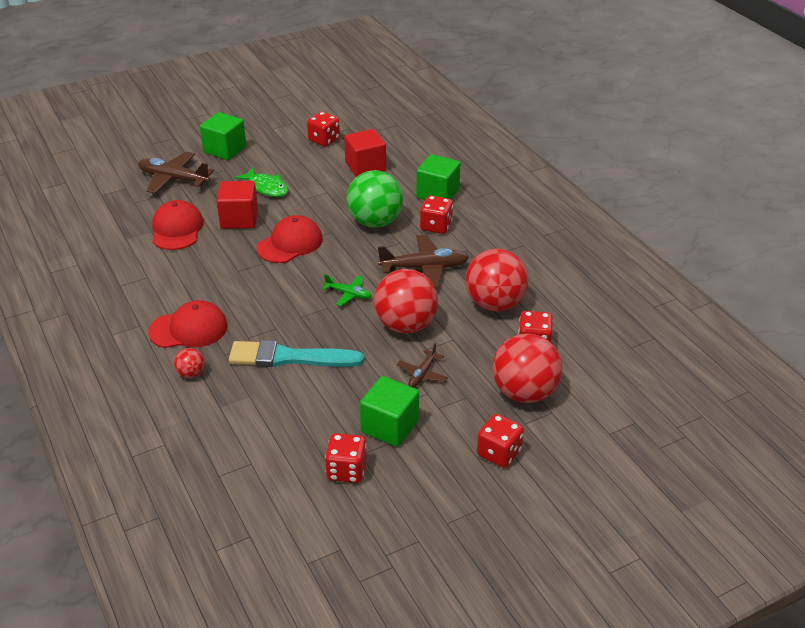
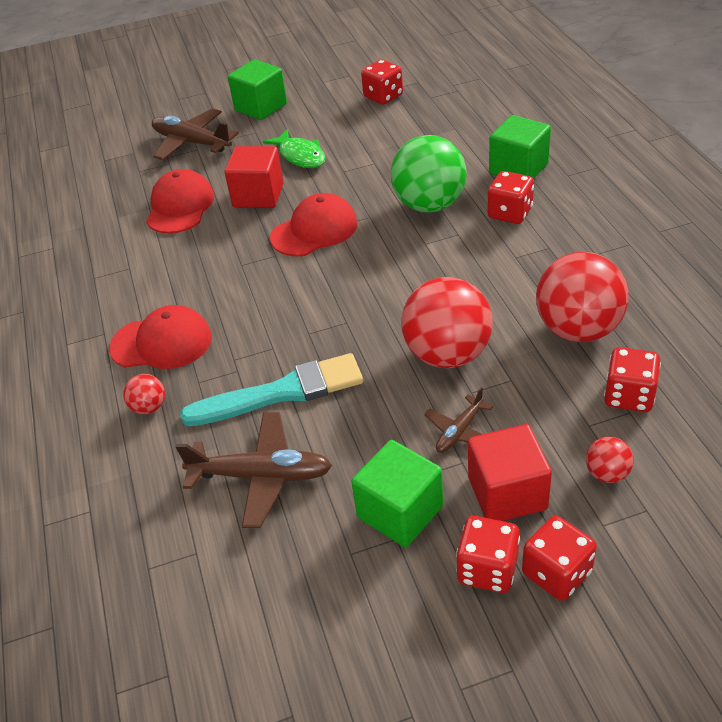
camera: 15 degrees right, 5 degrees up
(289, 357) = (281, 392): turquoise brush -> turquoise brush turned 150 degrees clockwise
(346, 470) = (326, 579): red dice -> red dice (487, 569)
(349, 294) = (377, 304): green plane -> none
(365, 167) = (429, 131): red cube -> red cube (507, 493)
(425, 268) = (486, 272): brown plane -> brown plane (262, 476)
(524, 393) = (607, 473): red ball -> red ball, size x0.45

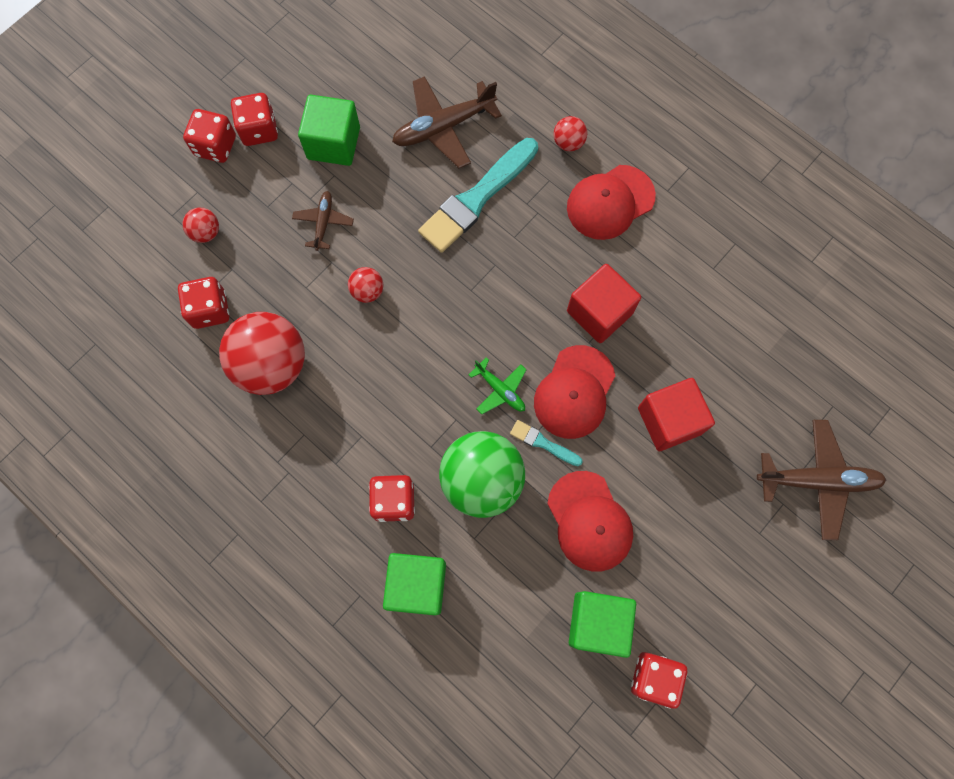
camera: 145 degrees right, 30 degrees up
(180, 206) = (737, 369): red cap -> red cap (589, 521)
(261, 107) = (792, 588): green cube -> green cube (597, 623)
(300, 156) = (673, 508): green fish -> none
(364, 210) = (543, 443): none -> turquoise brush
(373, 249) = (500, 390): none -> green plane
(447, 354) = (367, 291): red ball -> red ball, size x0.45
(507, 493) = (268, 188): red cube -> red cube (599, 312)

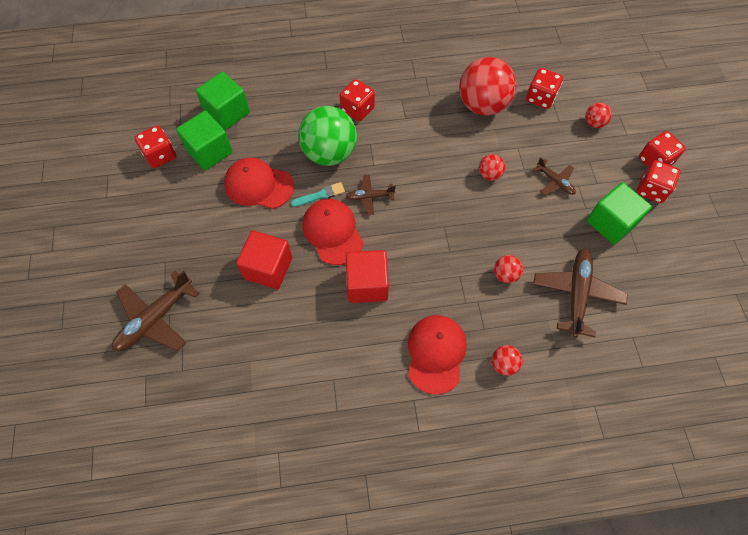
camera: 130 degrees right, 10 degrees down
(417, 585) = (307, 92): green cube -> green cube (227, 112)
(477, 198) = (505, 274): turquoise brush -> red ball
(500, 390) = (369, 197): green plane -> brown plane

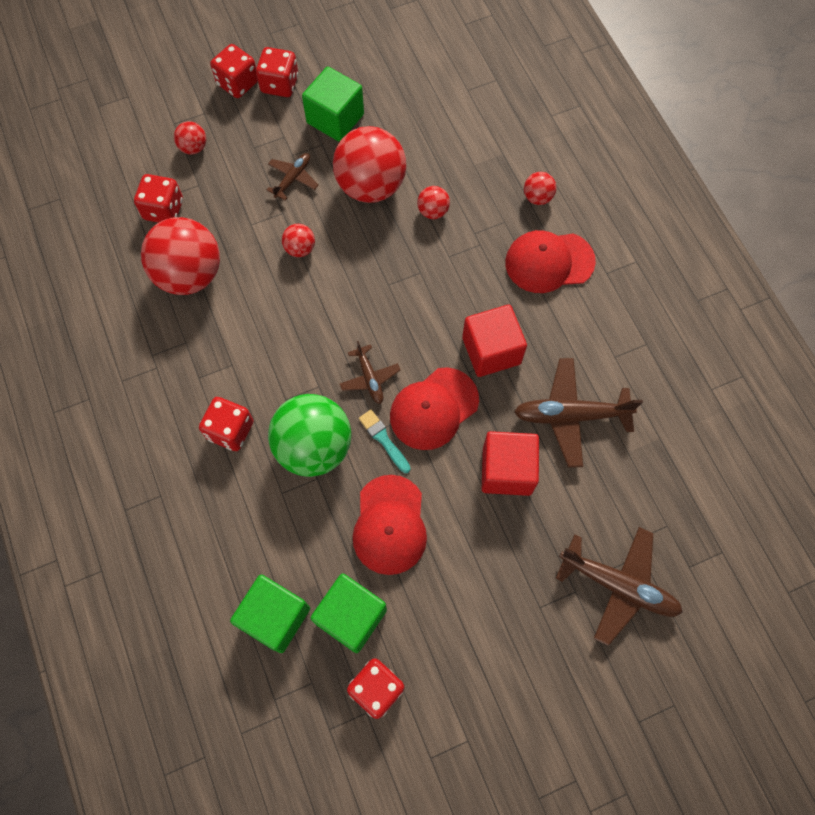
camera: 105 degrees left, 5 degrees up
(538, 234) = (371, 186): none -> red ball
(576, 294) = (434, 142): brown plane -> brown plane (570, 415)

